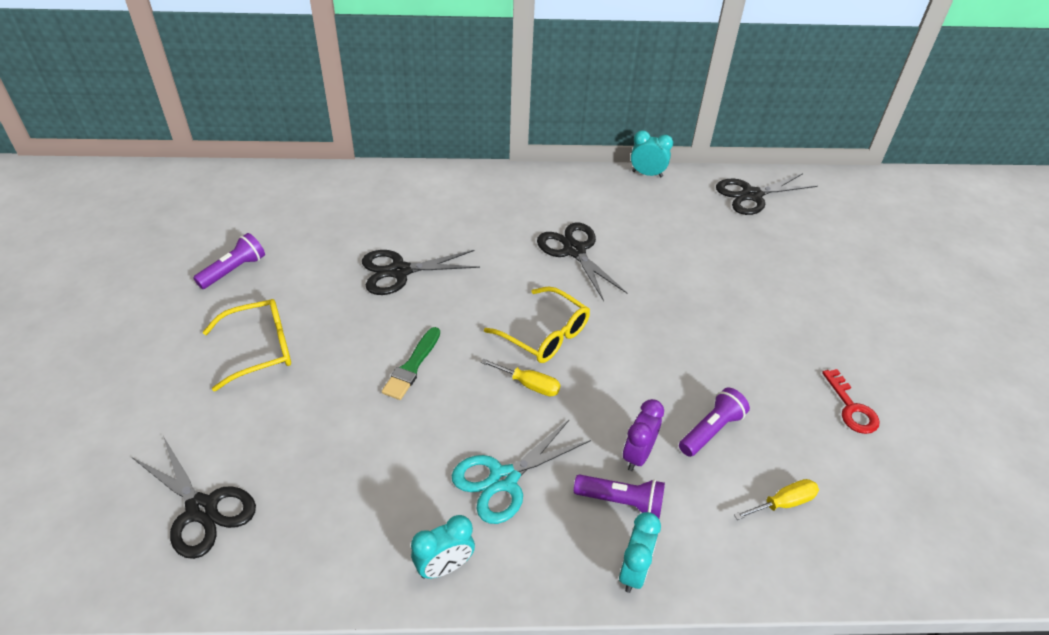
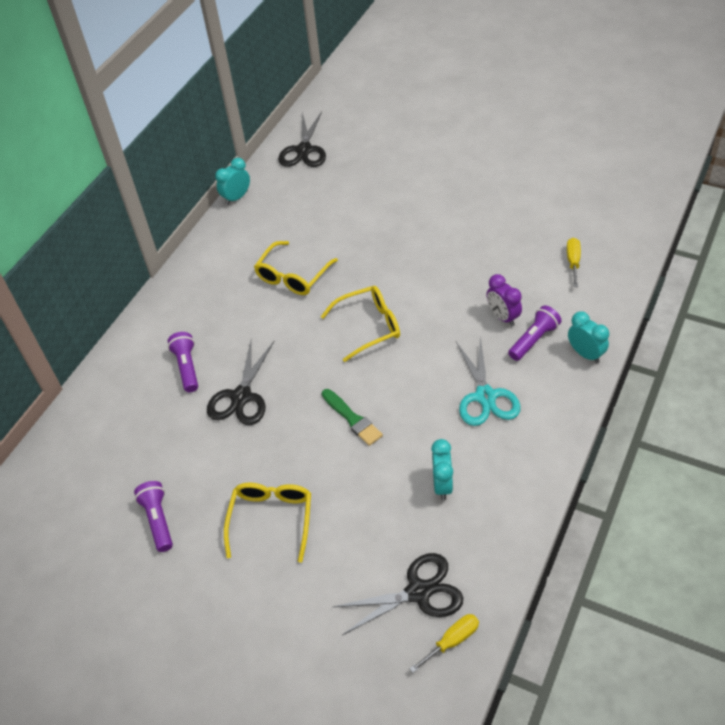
camera: 55 degrees left, 5 degrees up
(444, 567) = (537, 452): turquoise clock -> turquoise clock (442, 485)
(529, 385) = (411, 353): yellow screwdriver -> yellow screwdriver (452, 641)
(574, 250) = (293, 276): black scissors -> yellow glasses
(711, 430) = (503, 271): purple flashlight -> purple flashlight (187, 367)
(851, 408) = (522, 196): red key -> none

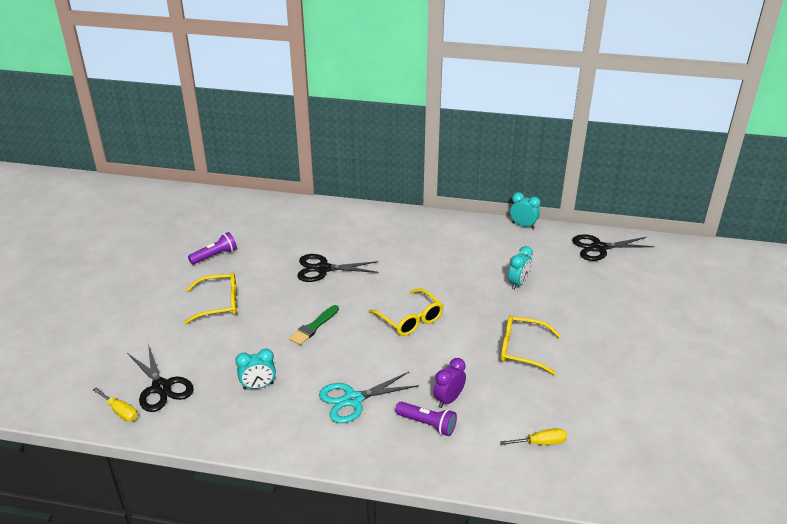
camera: 70 degrees right, 15 degrees down
(187, 367) = (344, 239): purple flashlight -> none
(293, 276) = (450, 270): yellow glasses -> yellow glasses (522, 350)
(585, 354) = (421, 464): turquoise clock -> turquoise clock (518, 283)

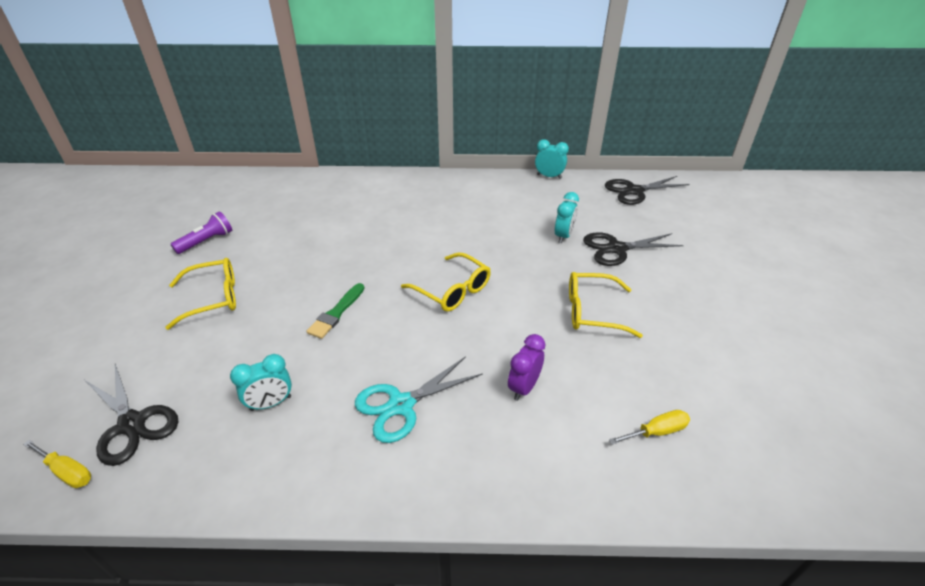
camera: 10 degrees left, 5 degrees up
(323, 269) = (339, 243): black scissors -> black scissors (616, 249)
(427, 424) = (506, 427): purple flashlight -> none

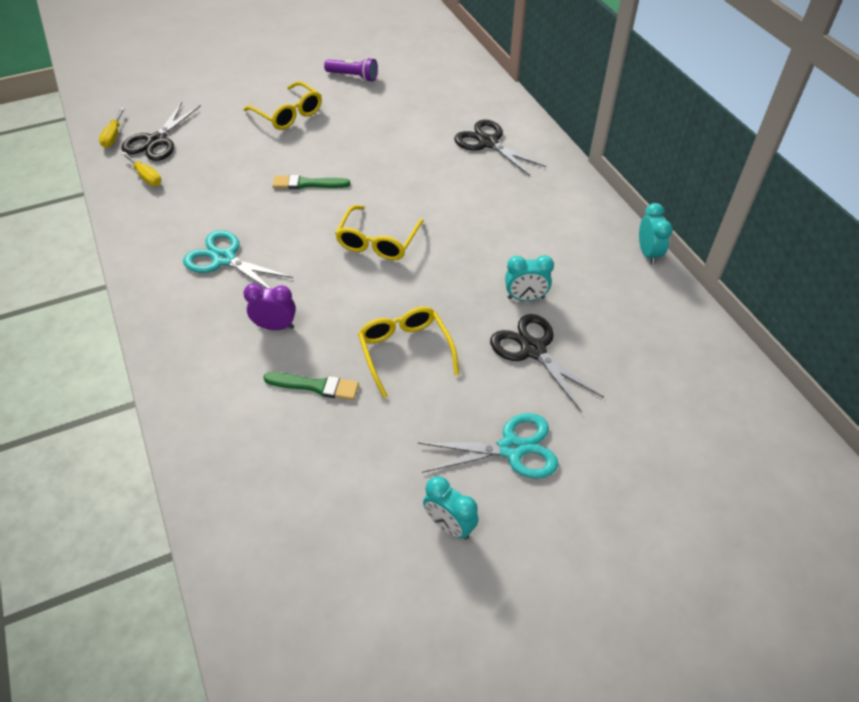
camera: 65 degrees right, 10 degrees up
(270, 403) = (198, 192): turquoise clock -> turquoise clock (449, 525)
(612, 378) = (315, 386): none -> green brush
(634, 191) = (683, 343): black scissors -> black scissors (488, 142)
(657, 432) = (261, 431): yellow screwdriver -> yellow screwdriver (146, 177)
(707, 287) = (511, 449): none -> turquoise scissors

